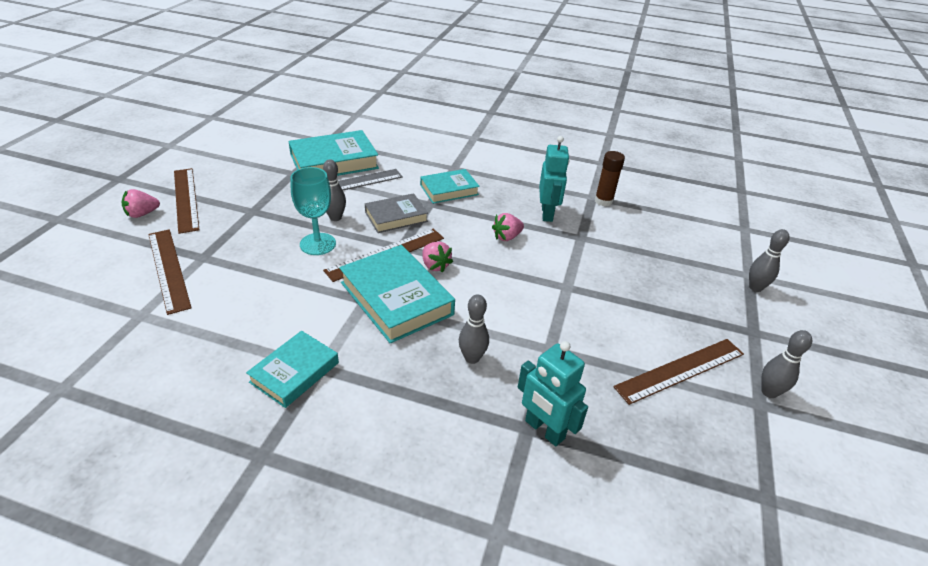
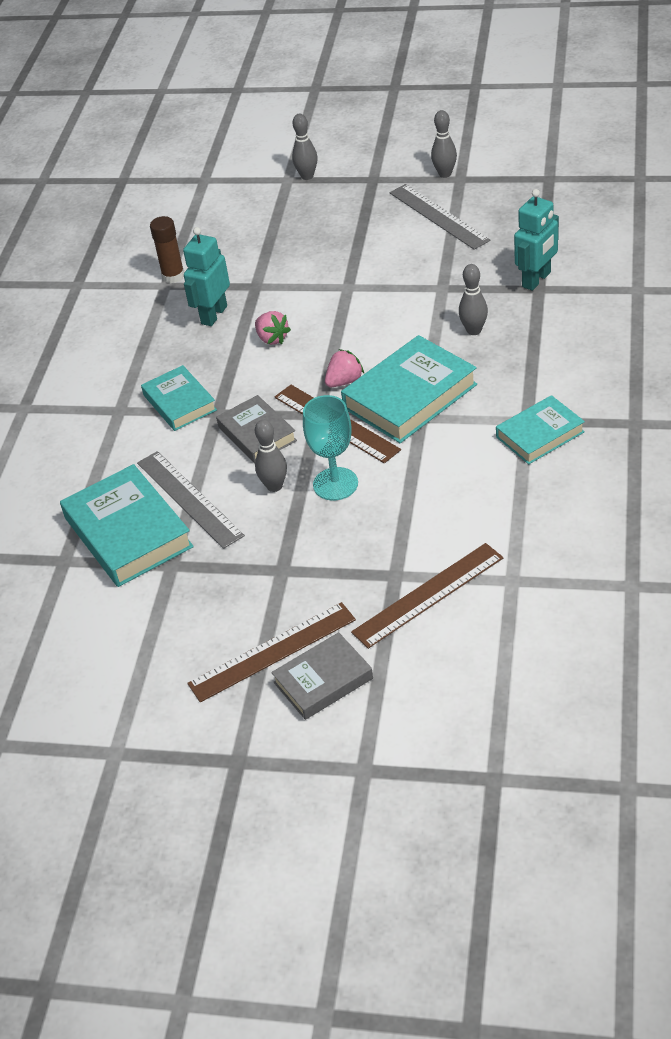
camera: 90 degrees left, 5 degrees up
(142, 214) = (323, 680): pink strawberry -> grey book
(294, 372) = (540, 434): turquoise book -> turquoise book turned 60 degrees counterclockwise
(547, 214) = (213, 315): turquoise robot -> turquoise robot turned 60 degrees counterclockwise
(680, 370) = (438, 216): brown ruler -> grey ruler

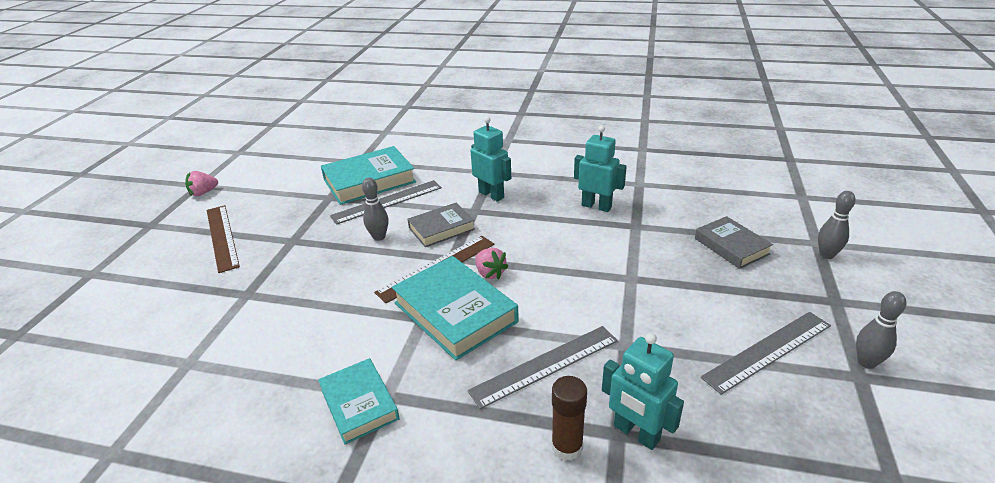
camera: 90 degrees right, 10 degrees down
(173, 276) = (651, 186): brown glue stick -> brown glue stick (567, 447)
(180, 402) = (491, 195): turquoise book -> turquoise robot
(272, 338) = (559, 235): pink strawberry -> pink strawberry (203, 193)
(323, 680) = (178, 258): grey book -> grey book (731, 246)
(335, 484) = (364, 266): turquoise goblet -> none
(428, 595) = (212, 311): brown ruler -> none
(474, 330) = (545, 365): grey bowling pin -> grey ruler

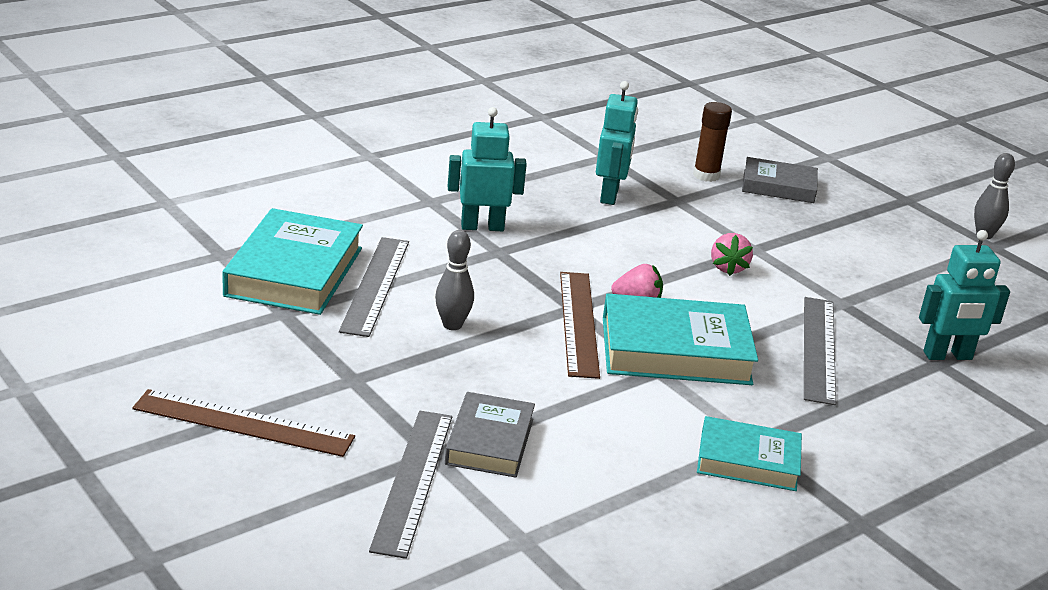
camera: 55 degrees left, 5 degrees down
(203, 193) = (61, 393): pink strawberry -> pink strawberry (728, 268)
(441, 228) = (503, 285): grey book -> grey book (490, 441)
(567, 447) = (927, 390): brown glue stick -> brown glue stick (706, 175)
(596, 206) = (610, 195): turquoise robot -> turquoise robot turned 120 degrees clockwise
(768, 351) = (926, 257): grey ruler -> grey ruler (413, 480)
(826, 255) = (849, 165): grey bowling pin -> none

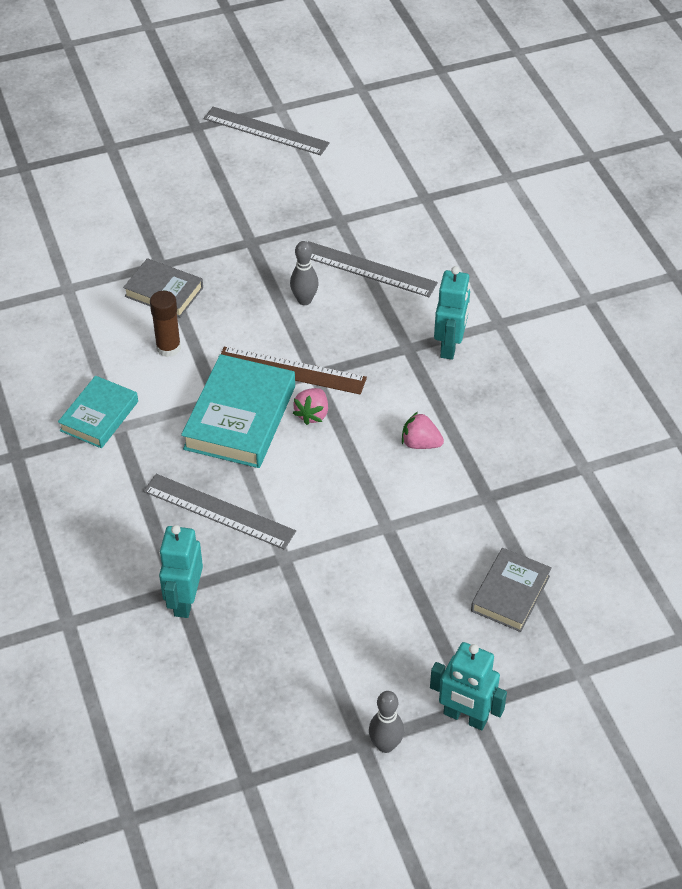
camera: 110 degrees right, 20 degrees up
(243, 423) = (218, 189): brown ruler -> none
(294, 272) = (394, 230): turquoise book -> none
(413, 480) = (138, 251): grey ruler -> grey ruler (266, 131)
(610, 195) = (500, 447): turquoise robot -> turquoise robot (465, 717)
(706, 175) = (538, 537): brown glue stick -> brown glue stick (168, 348)
(728, 268) = (356, 493): pink strawberry -> pink strawberry (420, 443)

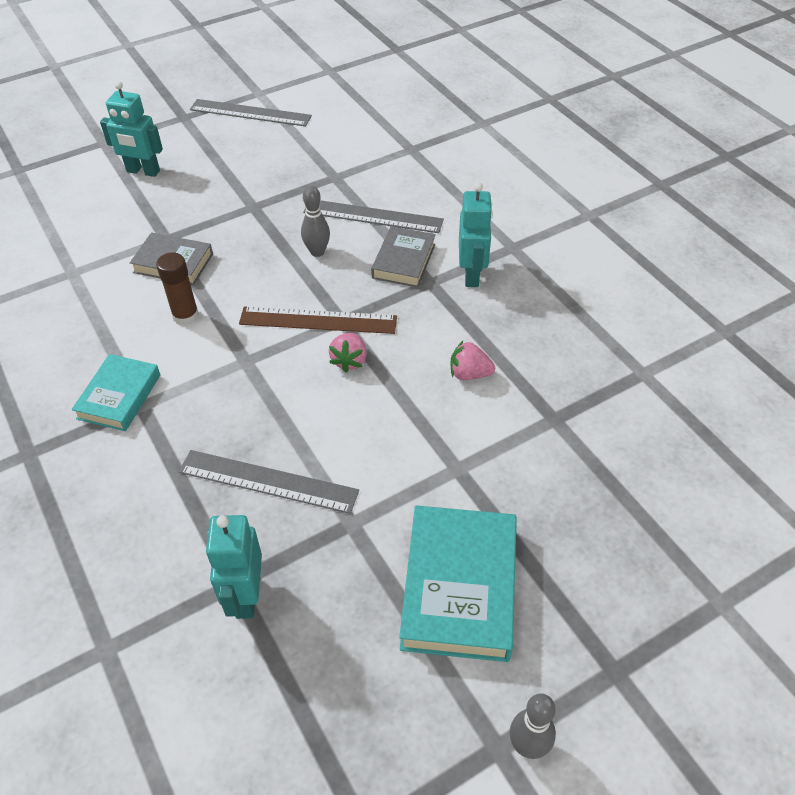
camera: 10 degrees left, 0 degrees up
(240, 417) = (273, 375): turquoise book -> turquoise book (459, 587)
(465, 717) = (611, 688): turquoise robot -> turquoise robot (143, 171)
(510, 593) = (614, 523): grey book -> grey book (404, 261)

